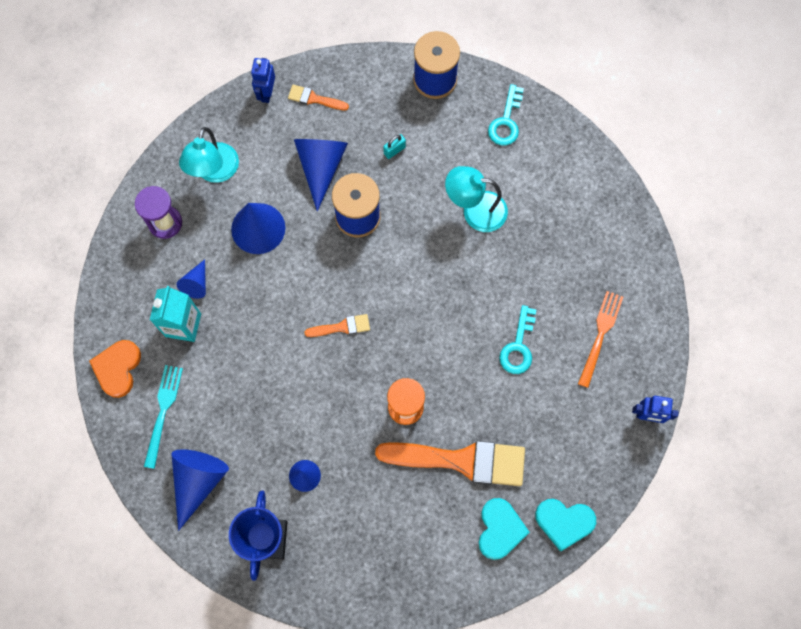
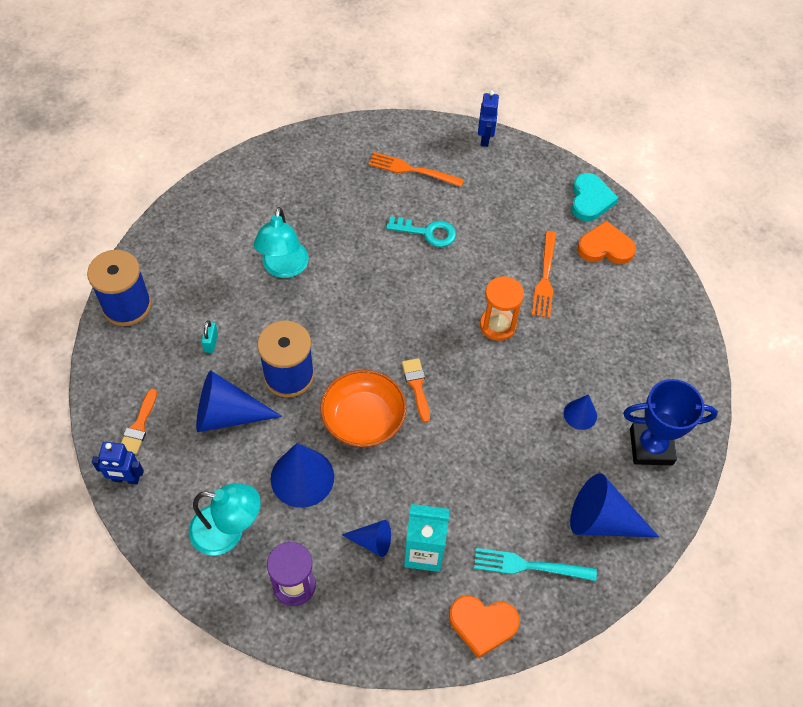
camera: 95 degrees left, 15 degrees down
(311, 279) = (363, 419): none -> orange bowl
(394, 150) = (211, 342): turquoise padlock -> turquoise padlock turned 45 degrees clockwise
(461, 460) = (545, 278): orange brush -> orange fork
(500, 529) = (605, 247): turquoise heart -> orange heart
(506, 121) = (183, 242): turquoise key -> none

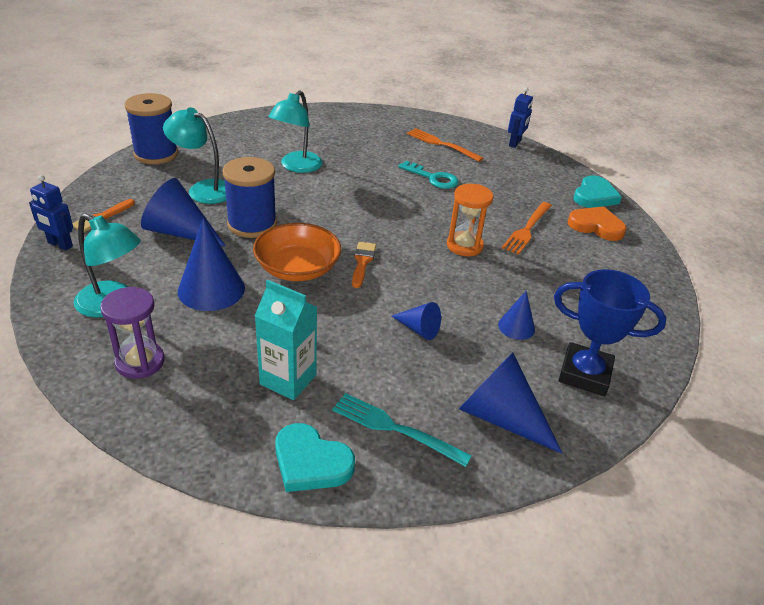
camera: 20 degrees right, 20 degrees down
(211, 342) = (203, 189): turquoise padlock -> turquoise lamp
(372, 541) = (242, 354): blue cone -> blue cone (418, 329)
(482, 624) = (311, 462): orange heart -> turquoise heart

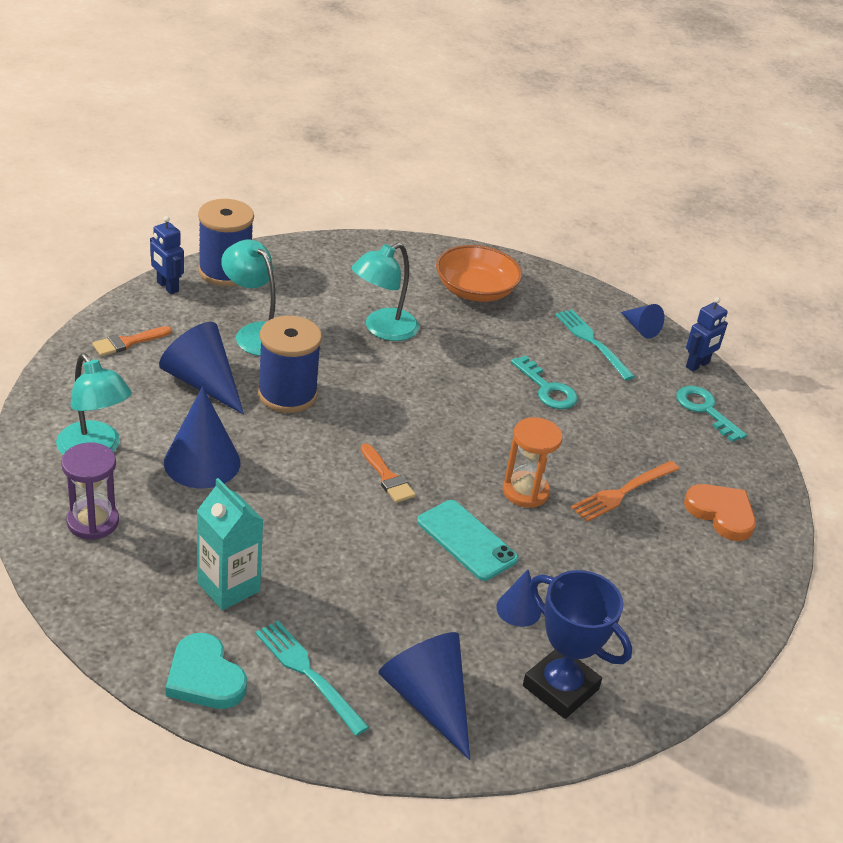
camera: 20 degrees right, 0 degrees up
(60, 245) = (71, 364): blue robot -> blue robot (167, 287)
(297, 268) = (308, 464): orange bowl -> orange bowl (475, 290)
(362, 262) = (387, 477): orange brush -> orange brush turned 120 degrees clockwise
(418, 329) = (402, 576): blue cone -> blue cone (640, 328)
(441, 144) = (591, 342): orange fork -> turquoise fork
(447, 289) = (467, 540): none -> turquoise phone
(539, 168) = (705, 410): none -> turquoise key
(594, 196) = (753, 471): turquoise heart -> none

